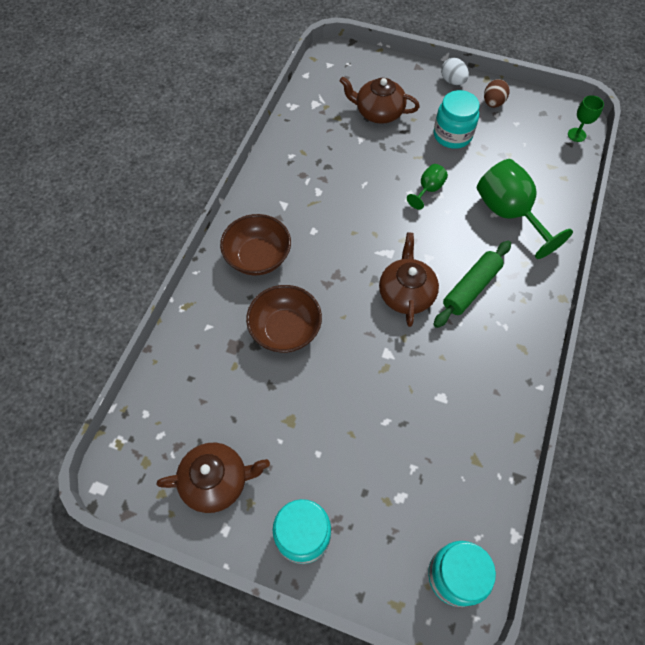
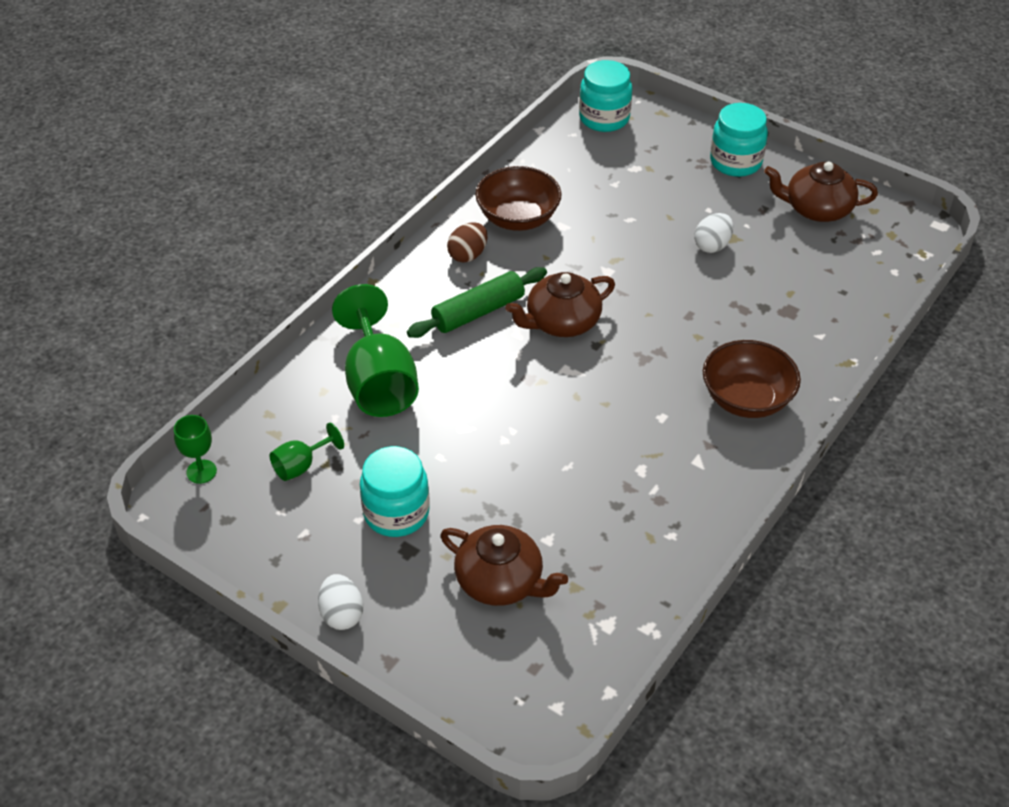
camera: 165 degrees left, 15 degrees down
(285, 330) = (723, 314): brown bowl -> brown bowl (518, 218)
(306, 406) = (712, 245): none -> white egg
(406, 293) = (561, 322): brown teapot -> brown teapot turned 45 degrees clockwise
(428, 189) = (475, 438): green goblet -> green goblet (301, 466)
(493, 103) = (297, 555): brown egg -> brown egg (468, 255)

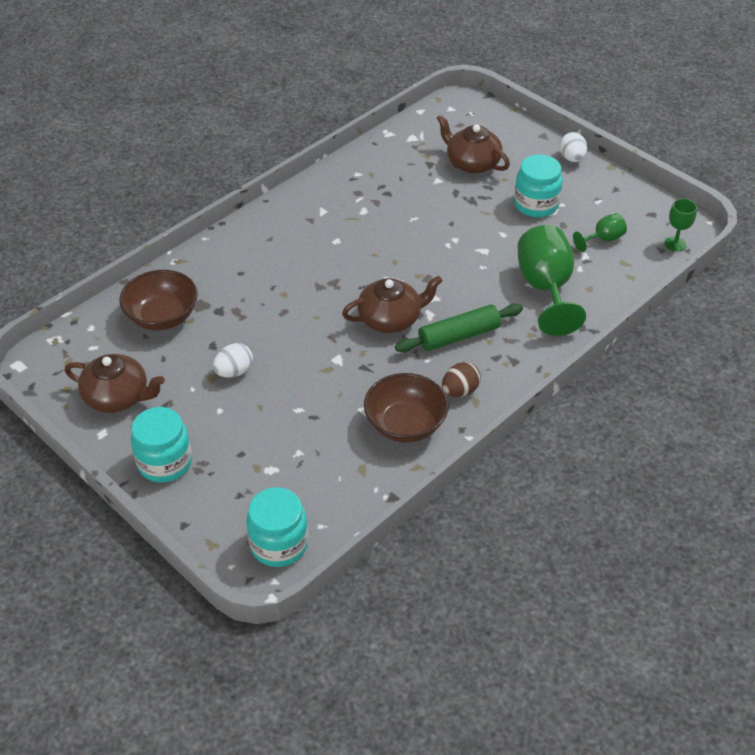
camera: 170 degrees left, 0 degrees up
(746, 399) = (269, 245): brown bowl -> brown bowl (162, 317)

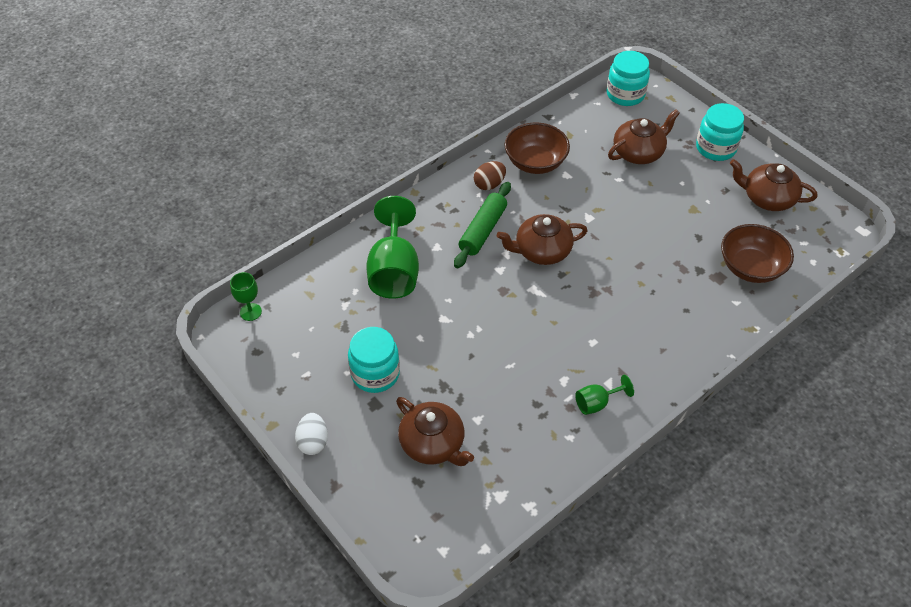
camera: 175 degrees left, 5 degrees up
(234, 371) = (675, 212): white egg -> none
(269, 448) = (639, 152): none -> brown teapot
(459, 336) = (483, 230): green rolling pin -> green rolling pin turned 45 degrees counterclockwise
(603, 239) = (320, 323): green goblet -> green goblet (597, 403)

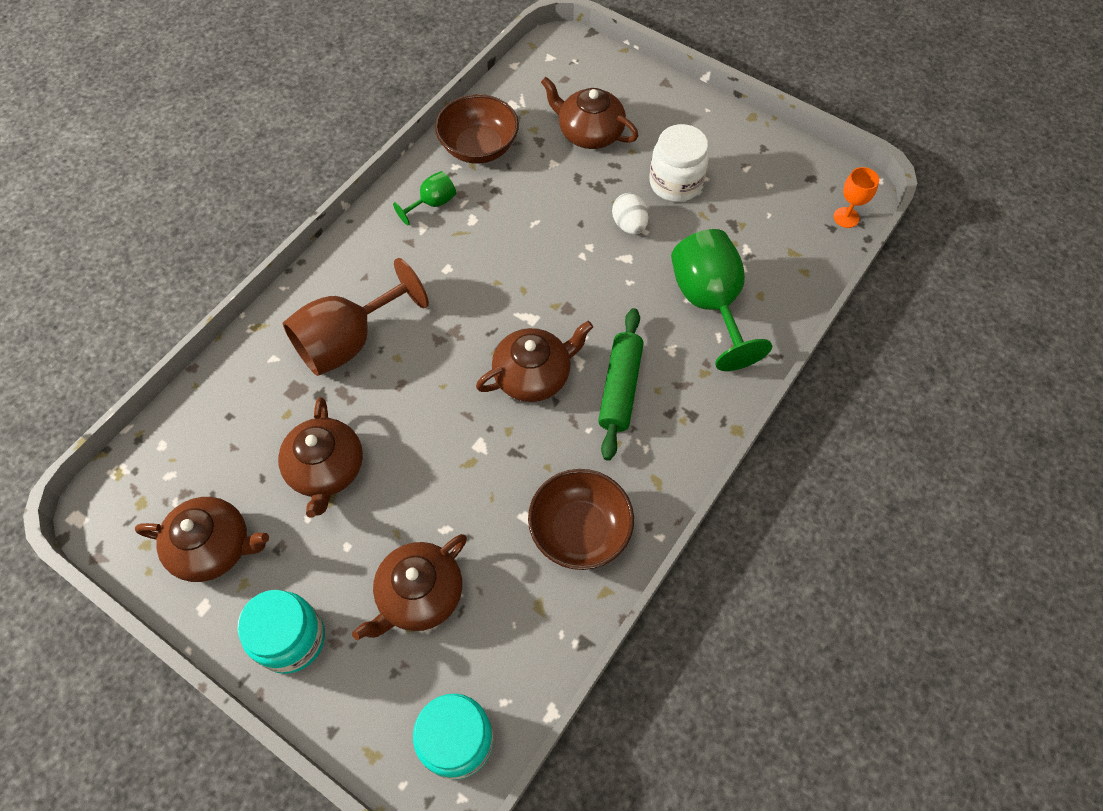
camera: 165 degrees right, 10 degrees up
(250, 312) = (846, 217): green goblet -> orange goblet
(313, 442) = (704, 111): white egg -> white egg (629, 225)
(375, 374) = (675, 183): turquoise jar -> white jar
(489, 184) = (636, 469): brown egg -> none
(677, 302) = (349, 341): none -> brown goblet
(695, 224) = (326, 469): none -> brown teapot
(750, 267) = (250, 415): brown bowl -> brown bowl (479, 147)

